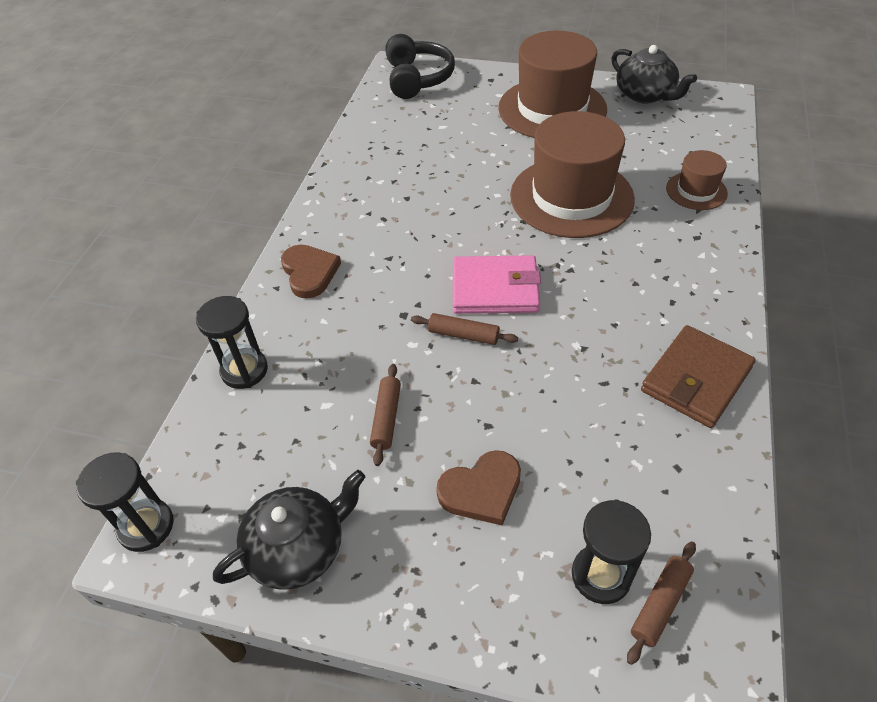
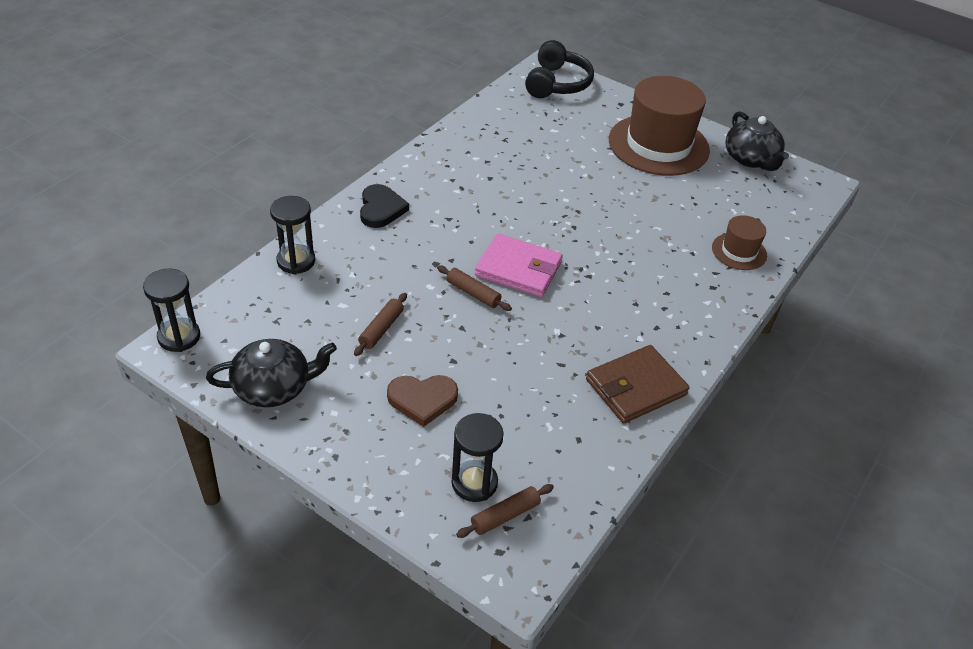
camera: 15 degrees right, 5 degrees down
(309, 272) = (381, 209): brown heart -> black heart
(571, 197) = (627, 221): brown hat -> none

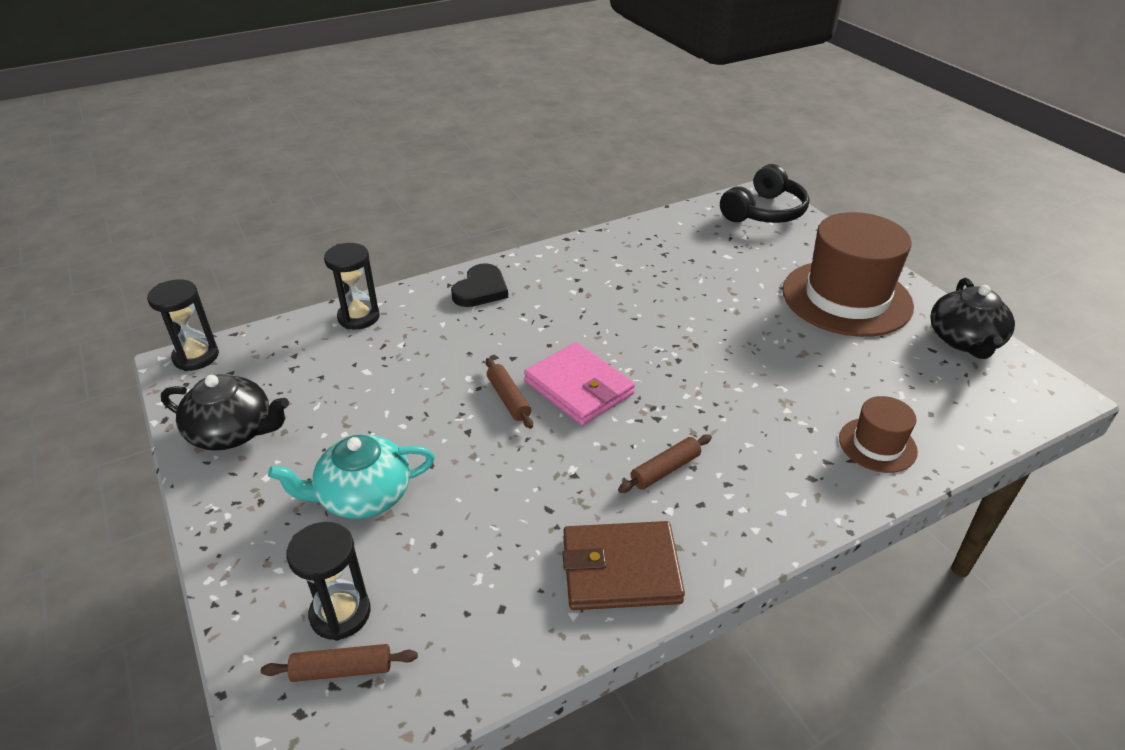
camera: 30 degrees right, 5 degrees down
(381, 329) = (383, 407): brown rolling pin -> brown rolling pin (665, 470)
(422, 400) = (363, 496): brown heart -> turquoise teapot

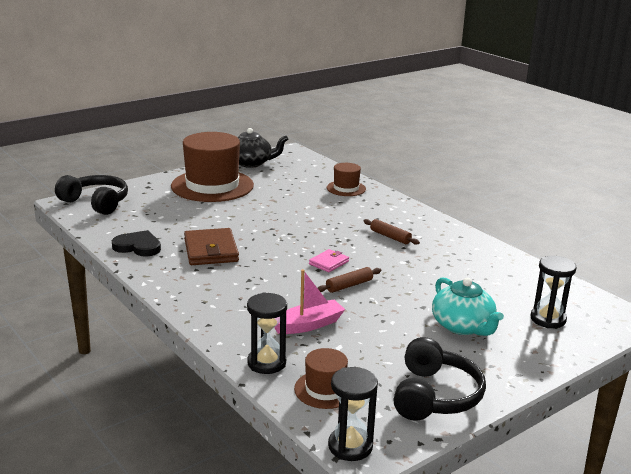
camera: 100 degrees left, 15 degrees down
(233, 432) = (434, 396): black teapot -> black headphones
(292, 351) = (325, 389): none -> brown hat
(342, 669) = (577, 313): brown rolling pin -> none
(421, 353) = (308, 325): none -> pink boat
(481, 290) = (215, 308): black heart -> black heart (138, 247)
(579, 387) = (328, 263): pink wallet -> pink wallet, size x0.54
(621, 570) = (465, 247): brown wallet -> brown wallet (211, 250)

